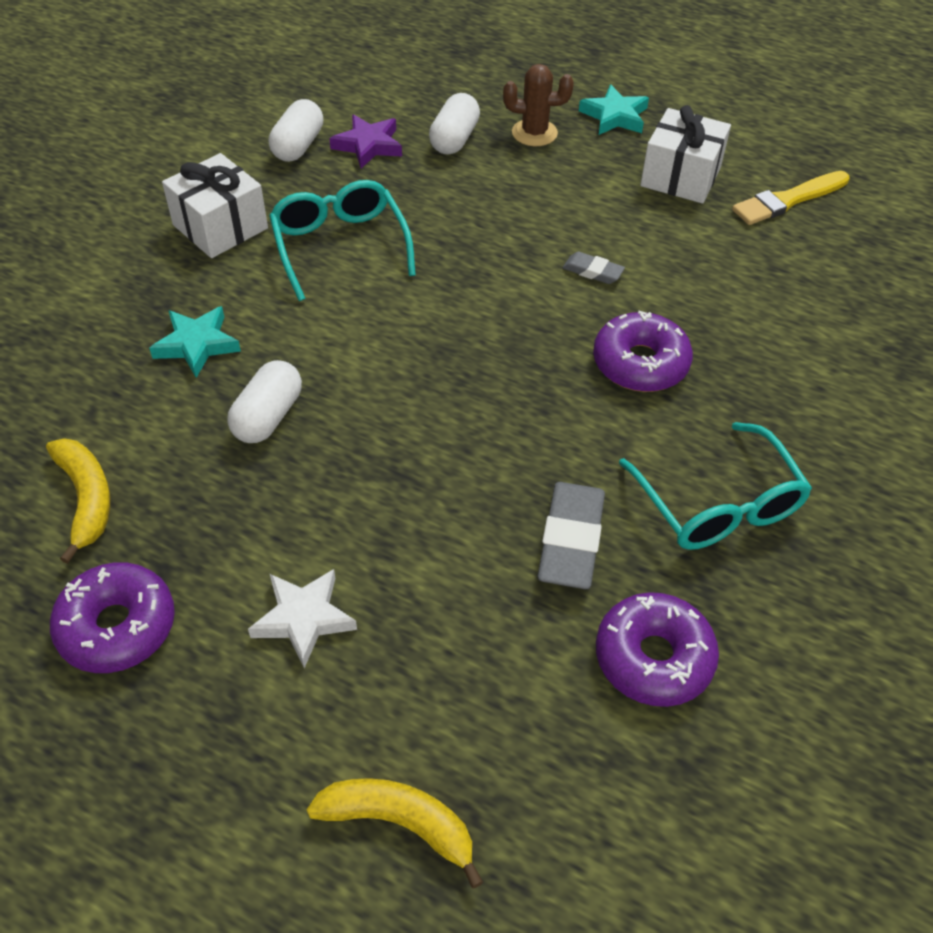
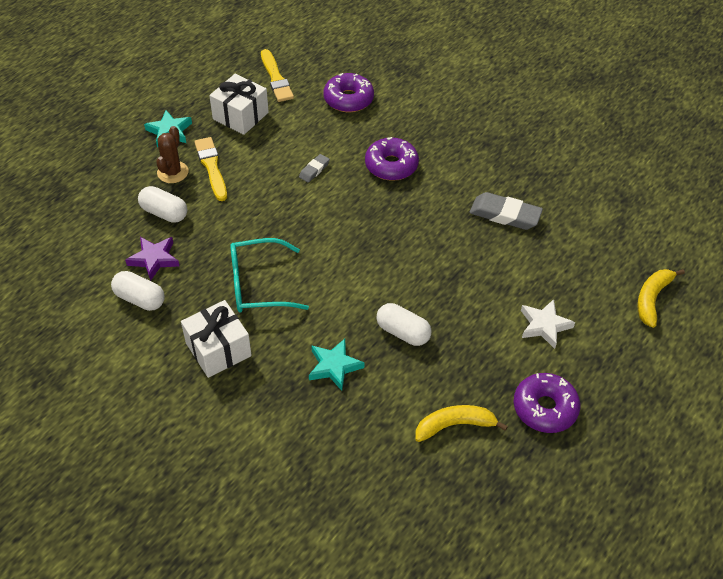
camera: 80 degrees left, 0 degrees up
(558, 166) = (211, 167): none -> yellow brush
(653, 658) = (572, 199): purple donut -> purple donut (348, 99)
(718, 504) = (489, 158): turquoise glasses -> none

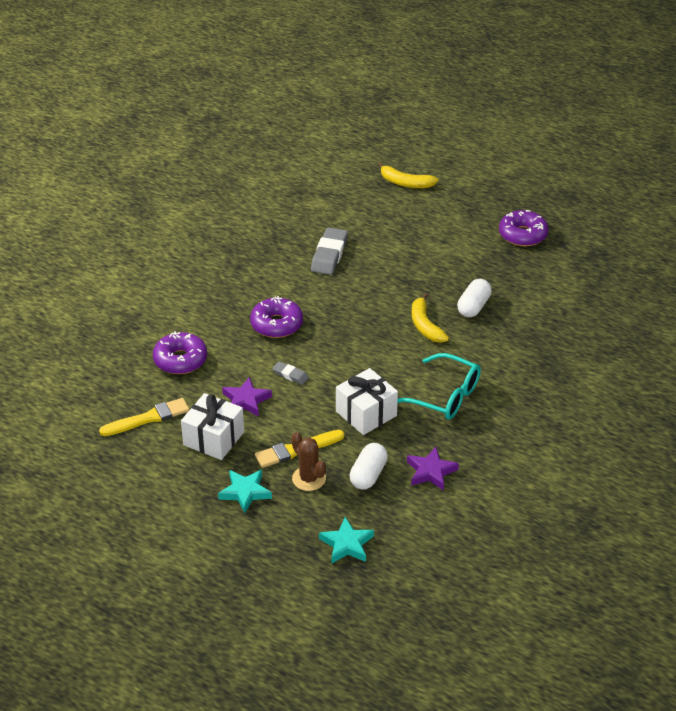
camera: 95 degrees left, 10 degrees down
(140, 299) = (481, 473): white capsule -> none
(172, 172) = (309, 479): brown cactus -> brown cactus turned 45 degrees clockwise
(218, 349) = (522, 412): white gift -> white gift (366, 413)
(258, 285) = (445, 396): turquoise glasses -> turquoise glasses turned 45 degrees counterclockwise
(285, 138) = (246, 400): none -> purple star
(334, 366) = (519, 342): turquoise star -> turquoise star (347, 544)
(454, 425) = (552, 277): yellow banana -> yellow banana (425, 326)
(544, 325) = (446, 234): white star -> none

